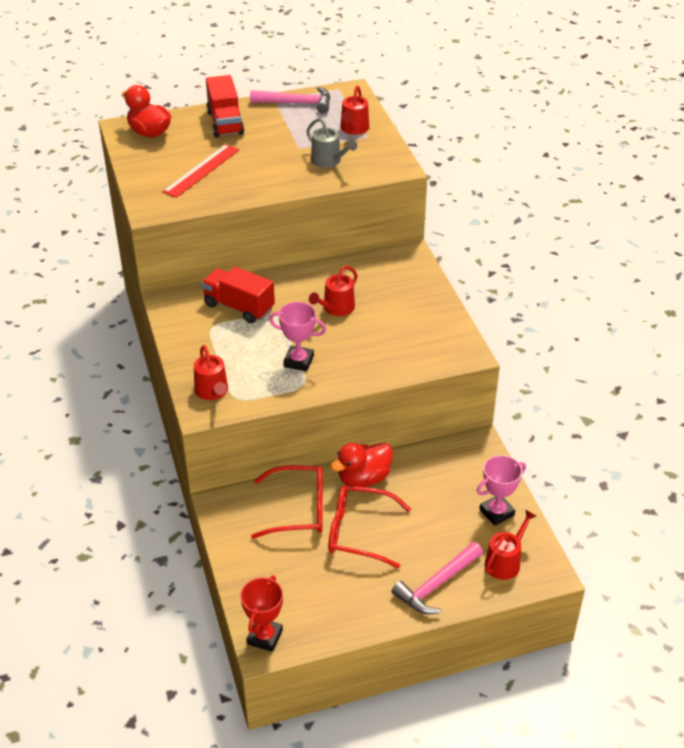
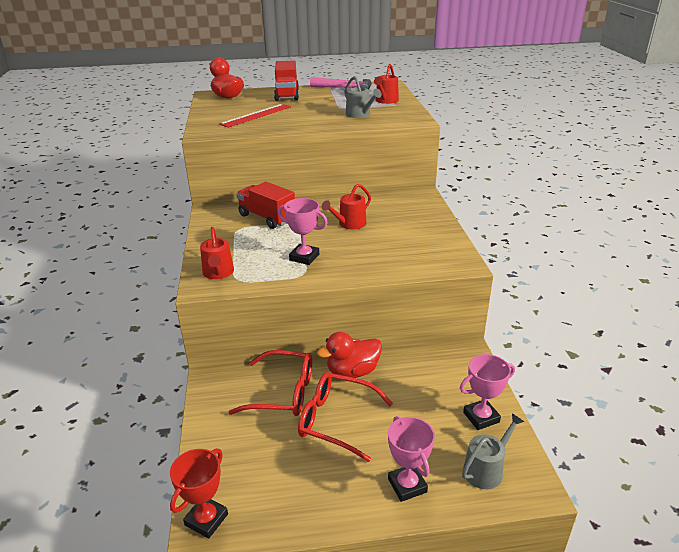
camera: 10 degrees right, 10 degrees down
(436, 585) = (407, 485): pink hammer -> pink trophy
(505, 562) = (486, 469): red watering can -> grey watering can

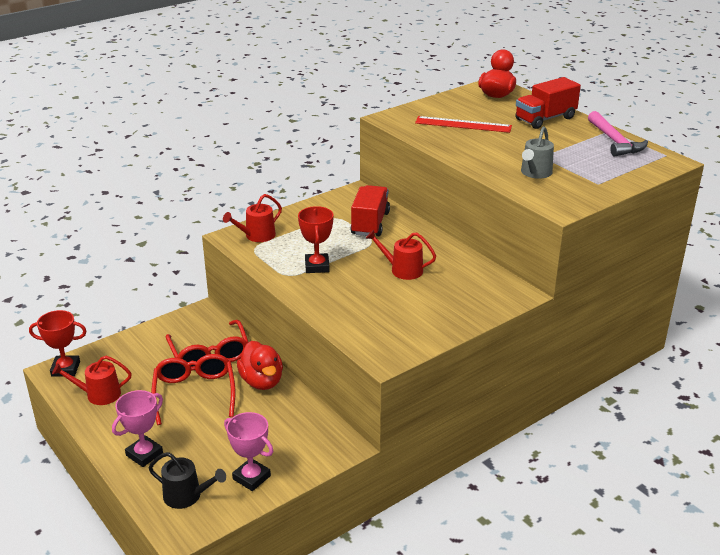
camera: 60 degrees right, 0 degrees up
(304, 257) = (317, 266): pink trophy -> red trophy
(352, 371) = (262, 381): red duck -> red duck turned 150 degrees counterclockwise
(385, 101) = (603, 175): red watering can -> red watering can (99, 394)
(486, 469) = (186, 496): grey watering can -> black watering can

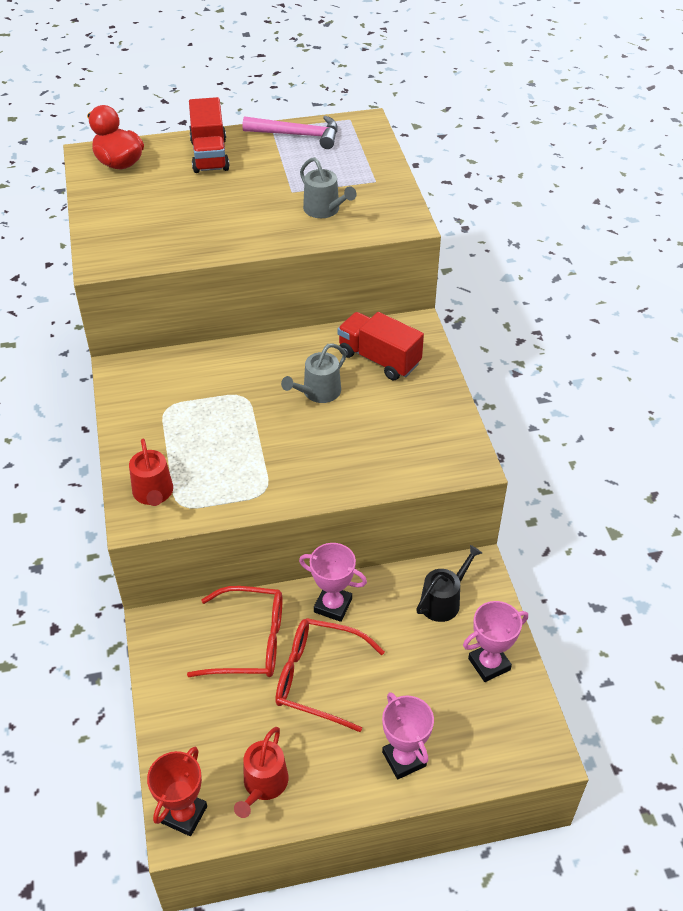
camera: 65 degrees left, 15 degrees up
(186, 496) = (492, 733): black watering can -> black watering can (443, 601)
(262, 381) = (333, 605): red duck -> pink trophy
(317, 266) = (263, 460): red trophy -> none
(370, 223) = (203, 383): red truck -> red truck (379, 359)
(402, 270) = (318, 392): red watering can -> grey watering can
(463, 124) = (171, 214): red ruler -> none

